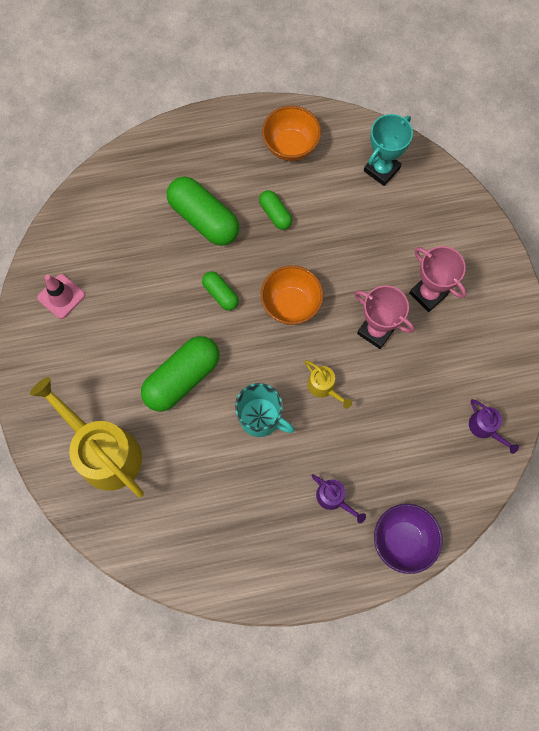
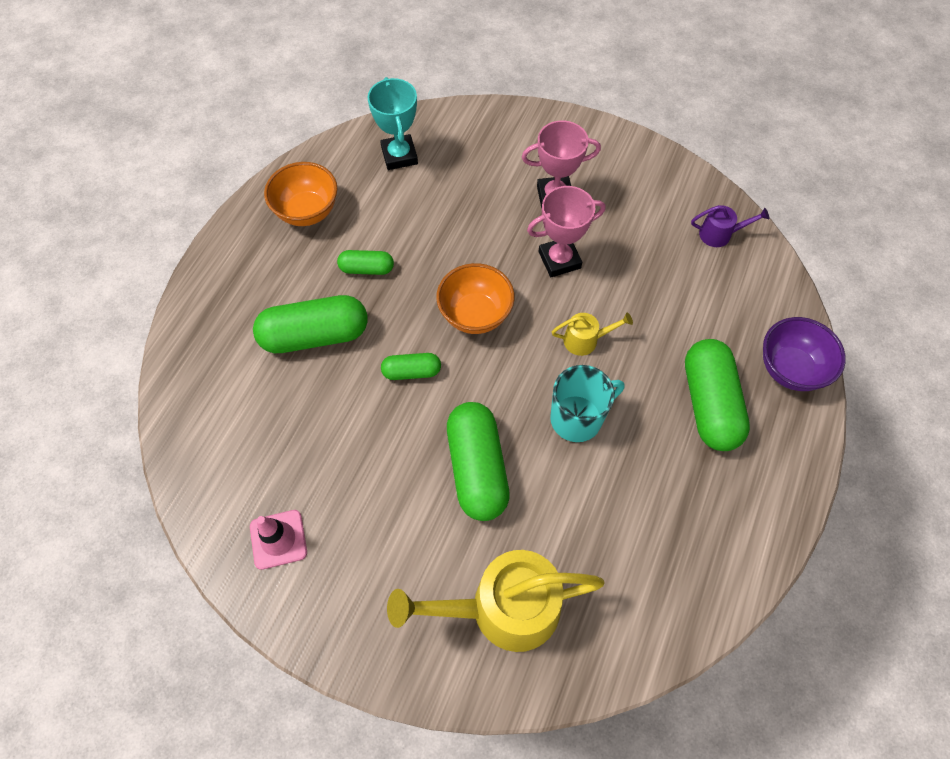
camera: 55 degrees left, 10 degrees down
(333, 498) = (709, 404): purple watering can -> green capsule

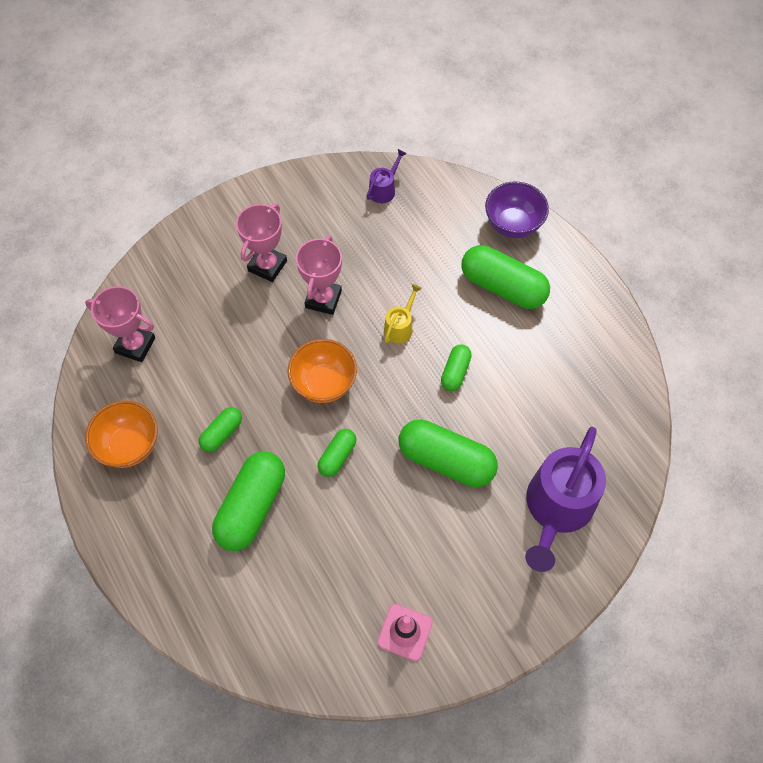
camera: 55 degrees left, 0 degrees up
(399, 156) = (135, 345): turquoise trophy -> pink trophy
(503, 608) = (557, 508): yellow watering can -> purple watering can
(577, 418) = (455, 372): turquoise mug -> green capsule

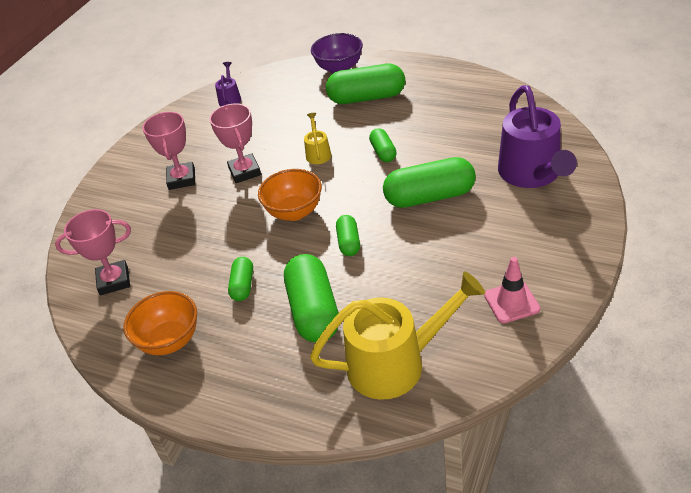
camera: 30 degrees left, 20 degrees down
(266, 612) = (395, 363): none -> yellow watering can

